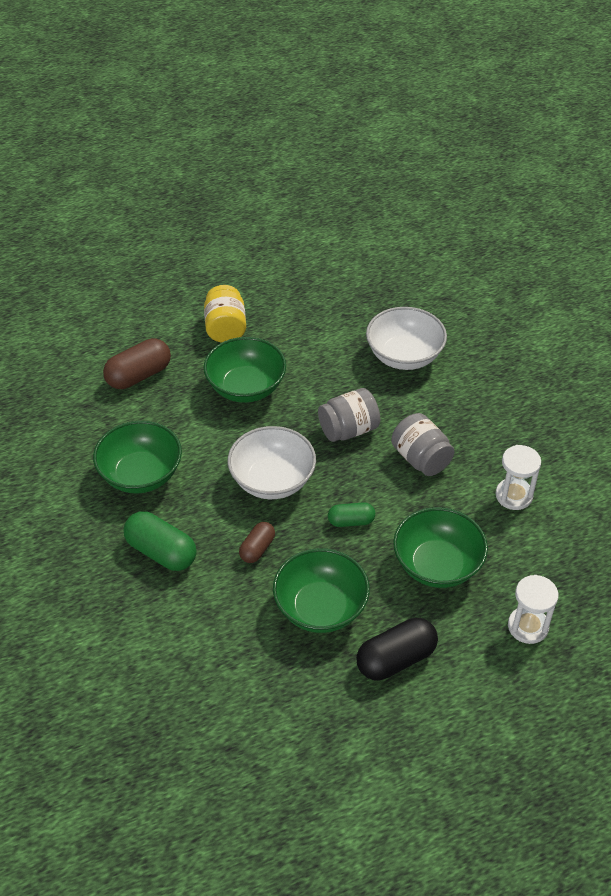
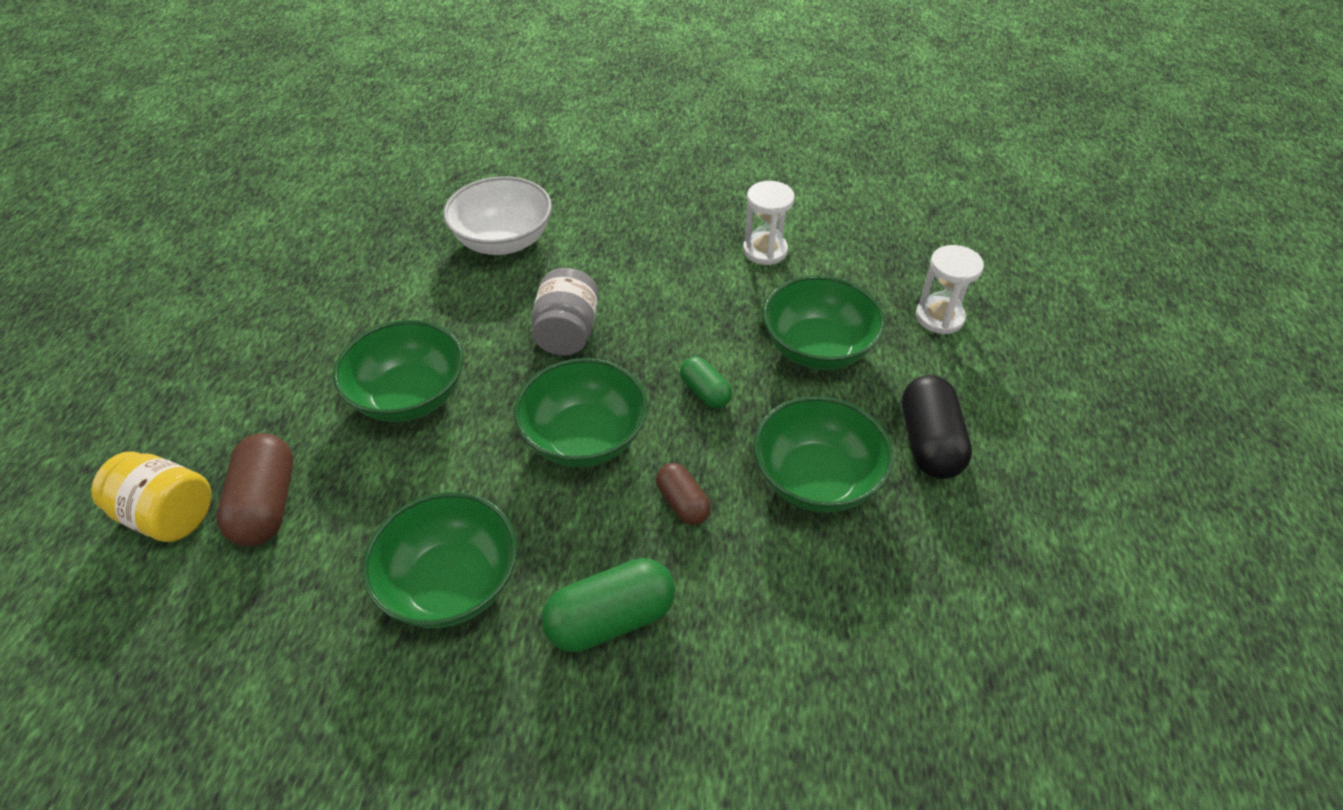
camera: 60 degrees left, 0 degrees up
(225, 328) = (289, 372): yellow jar -> yellow jar (168, 515)
(272, 480) = (584, 438): white bowl -> green bowl
(351, 521) = (705, 392): green capsule -> green capsule turned 60 degrees counterclockwise
(421, 459) = (660, 294): grey jar -> none

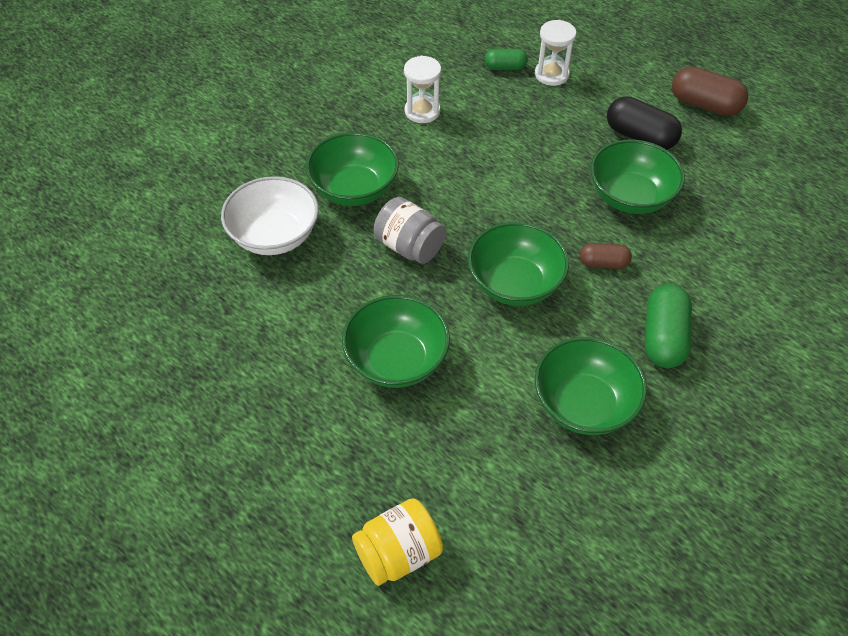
camera: 55 degrees left, 5 degrees up
(266, 504) = (436, 485): brown capsule -> brown capsule (704, 105)
(705, 392) = (523, 207): green capsule -> green capsule (505, 67)
(817, 348) = (531, 138): green bowl -> green bowl (354, 189)

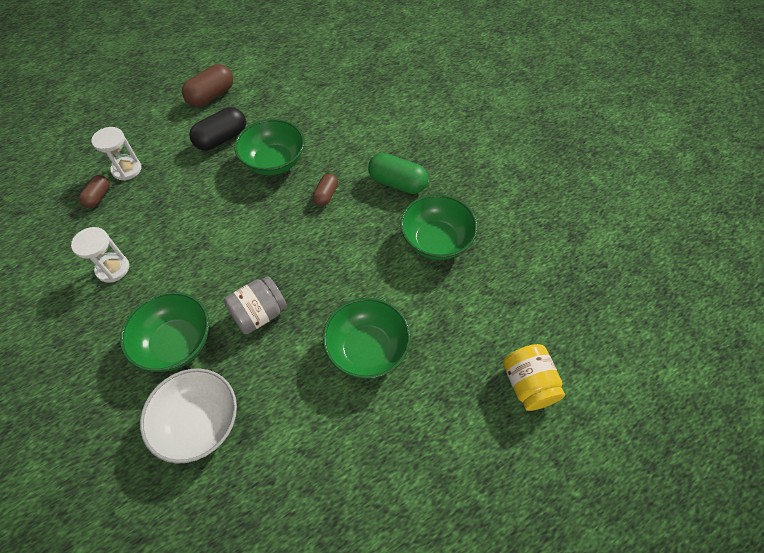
camera: 75 degrees left, 5 degrees up
(505, 67) = (98, 197): green capsule -> brown capsule
(514, 283) = (323, 252): green bowl -> none

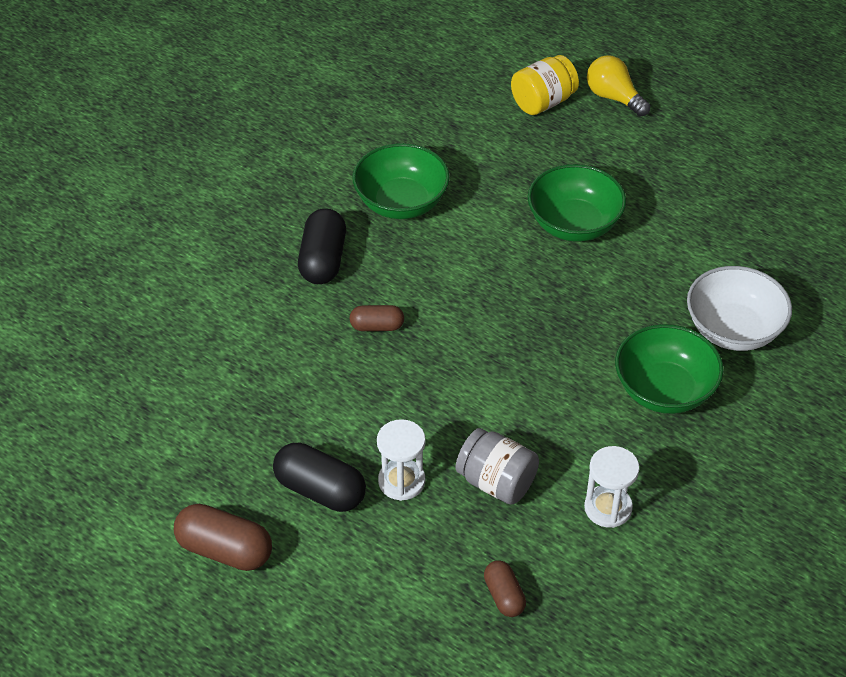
camera: 110 degrees left, 10 degrees down
(98, 197) = (504, 596): brown capsule -> brown capsule turned 75 degrees clockwise
(127, 169) = (436, 588): white hourglass -> white hourglass (401, 481)
(259, 314) = (585, 329): grey jar -> grey jar (496, 482)
(274, 162) = (341, 405): green bowl -> none
(397, 183) = (323, 260): green capsule -> black capsule
(520, 453) = (614, 97): none -> yellow light bulb

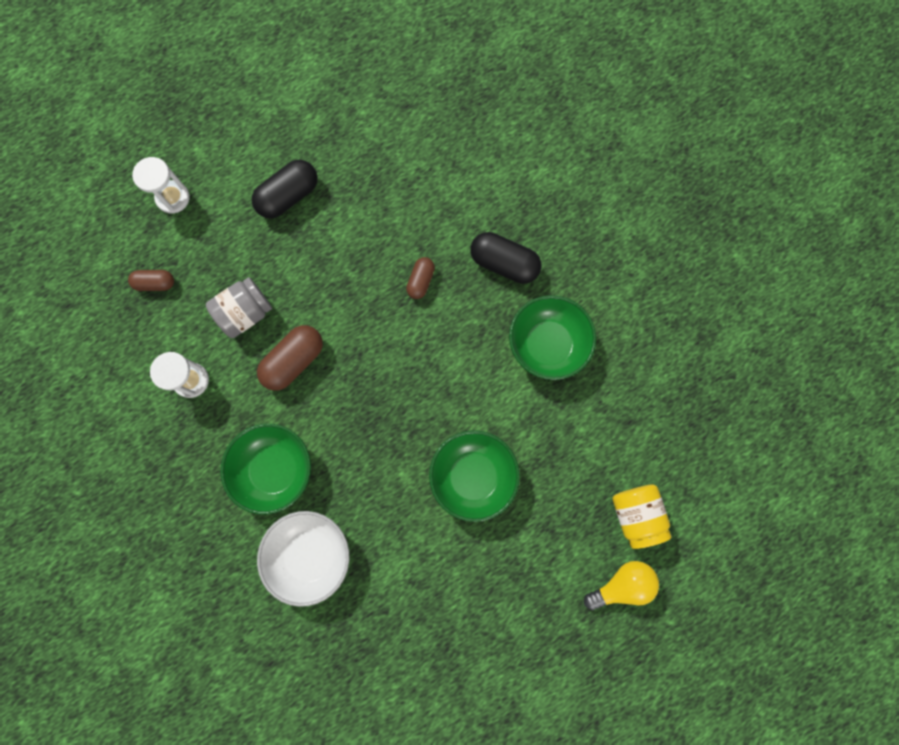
camera: 110 degrees right, 30 degrees up
(225, 550) = (267, 126): brown capsule -> brown capsule (294, 361)
(401, 481) = (273, 251): white hourglass -> white hourglass (173, 198)

